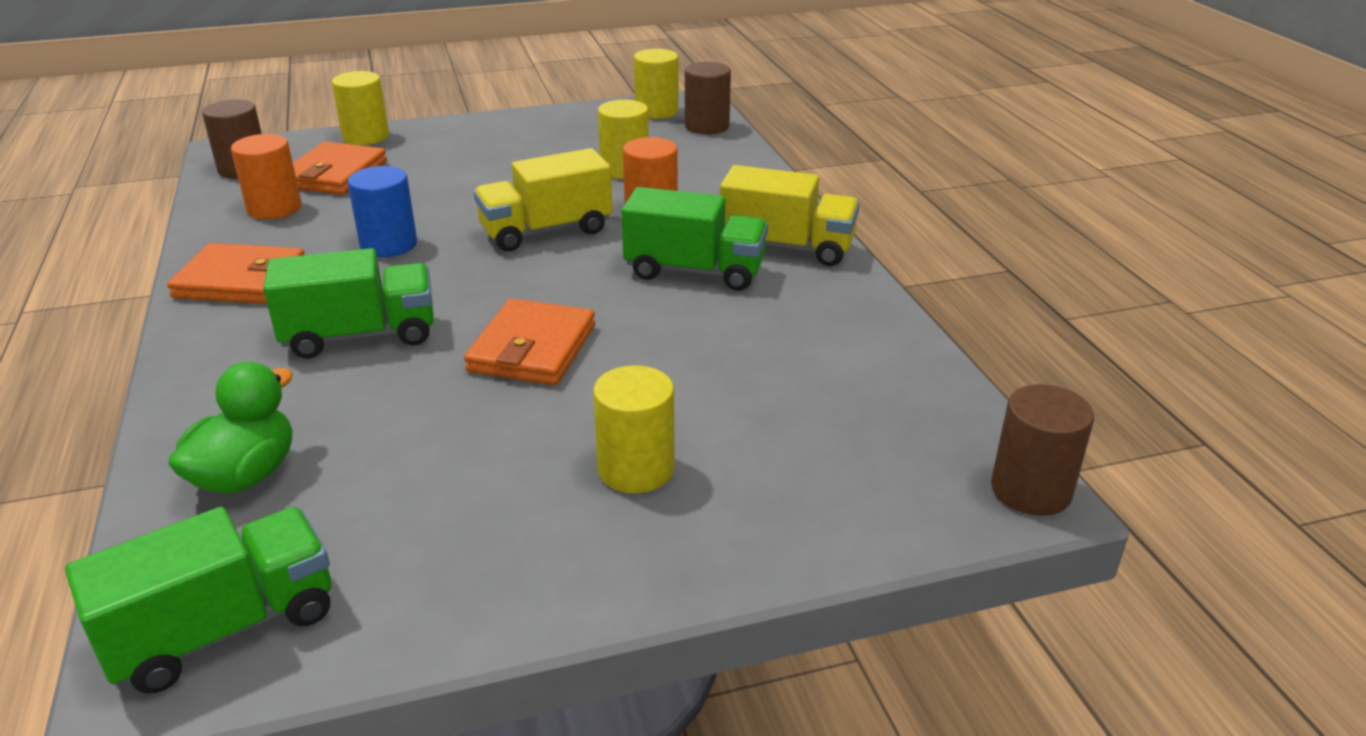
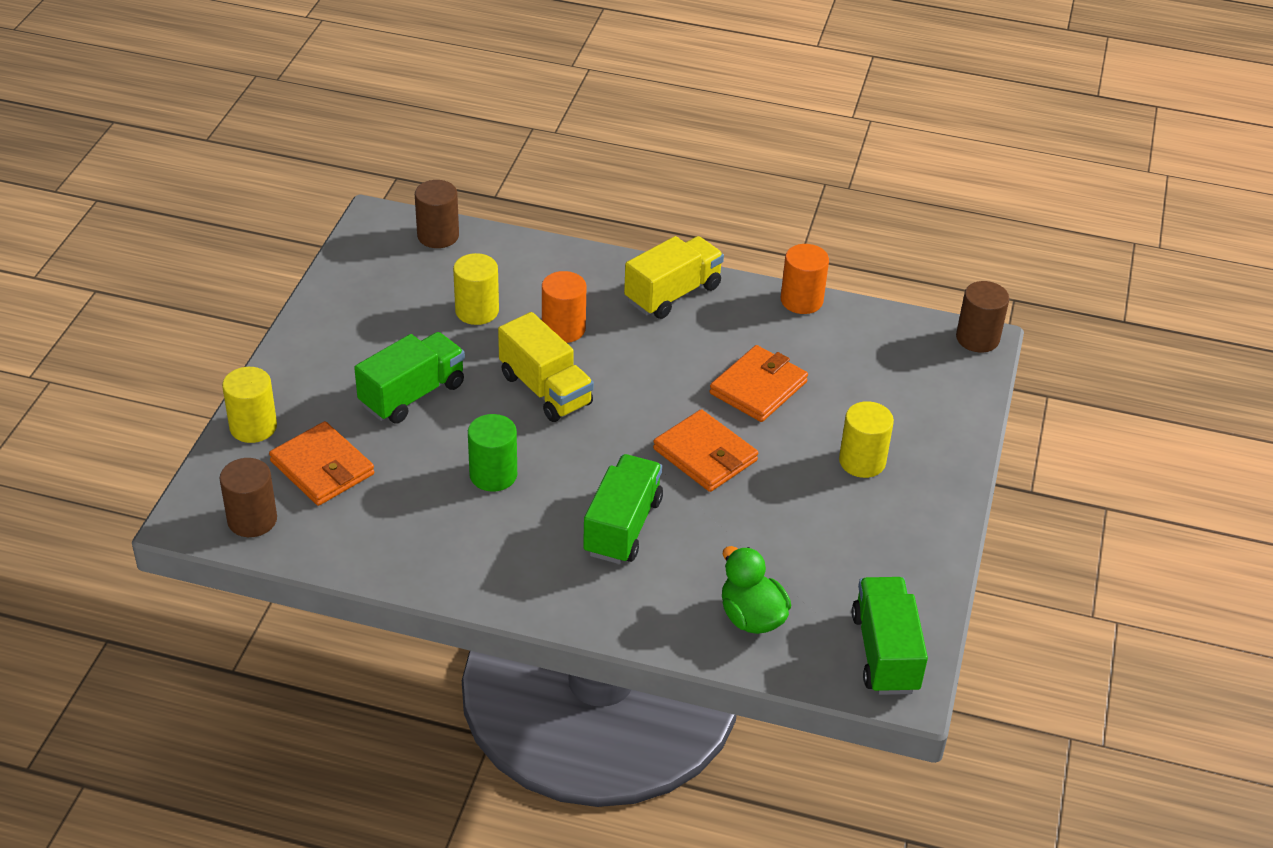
camera: 60 degrees left, 10 degrees up
(241, 280) = (483, 567): orange wallet -> orange wallet (758, 387)
(274, 208) = (361, 520): orange cylinder -> orange cylinder (801, 300)
(389, 245) = (493, 475): blue cylinder -> green cylinder
(546, 231) = (545, 390): yellow truck -> yellow truck turned 45 degrees counterclockwise
(656, 111) = (378, 247): yellow cylinder -> none
(695, 271) = (668, 347): green truck -> green truck (412, 395)

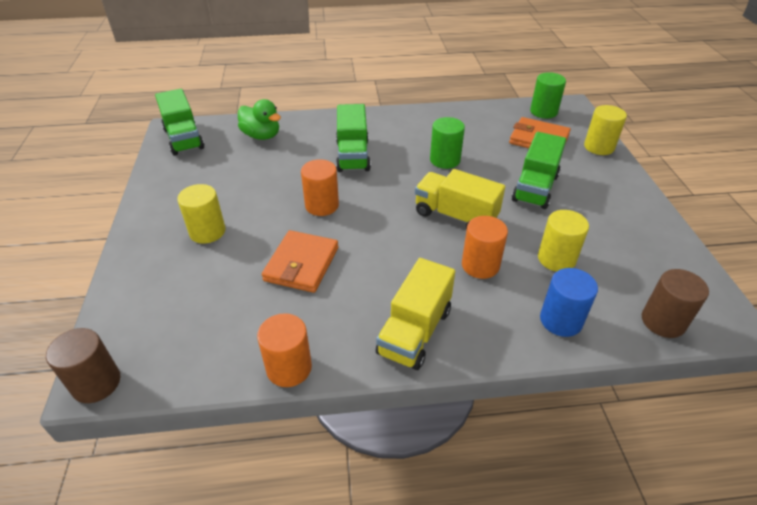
camera: 160 degrees right, 0 degrees up
(252, 520) = (543, 112): brown cylinder -> green cylinder
(529, 263) = (561, 320): none -> blue cylinder
(705, 455) = (322, 205): orange wallet -> orange cylinder

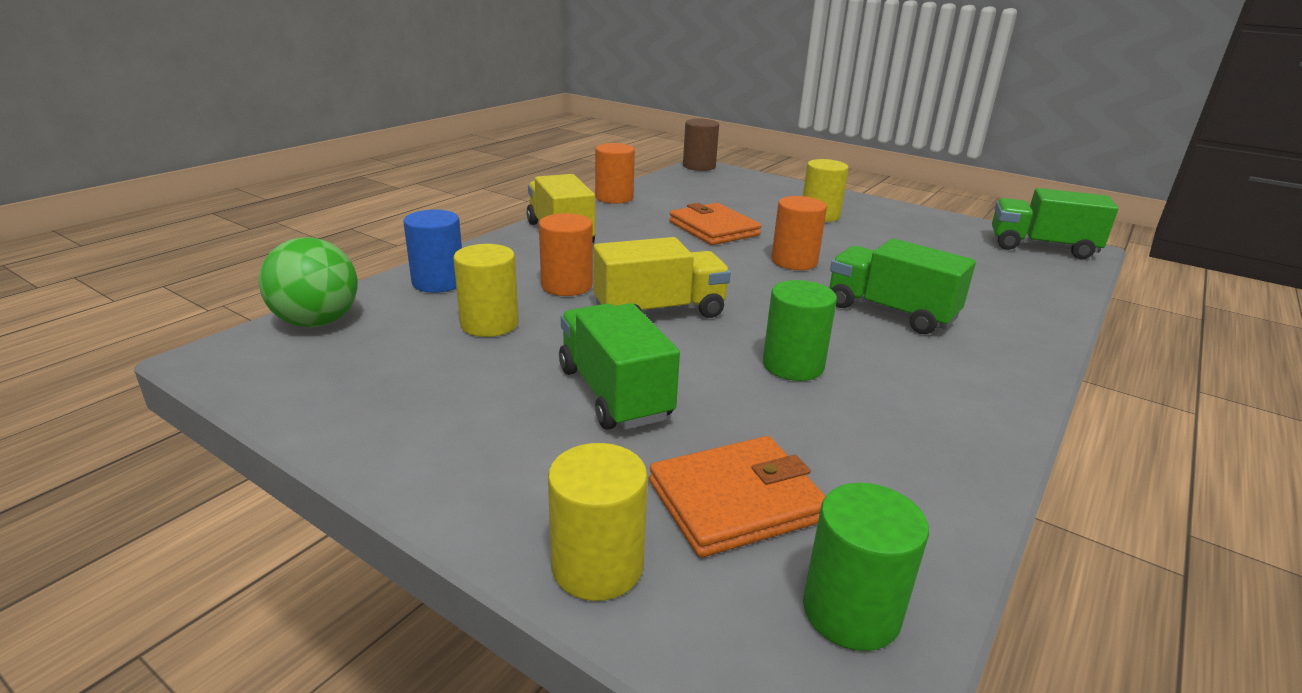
camera: 130 degrees right, 15 degrees down
(261, 136) = (1012, 282): green duck -> none
(663, 321) = (317, 322): brown cylinder -> green ball

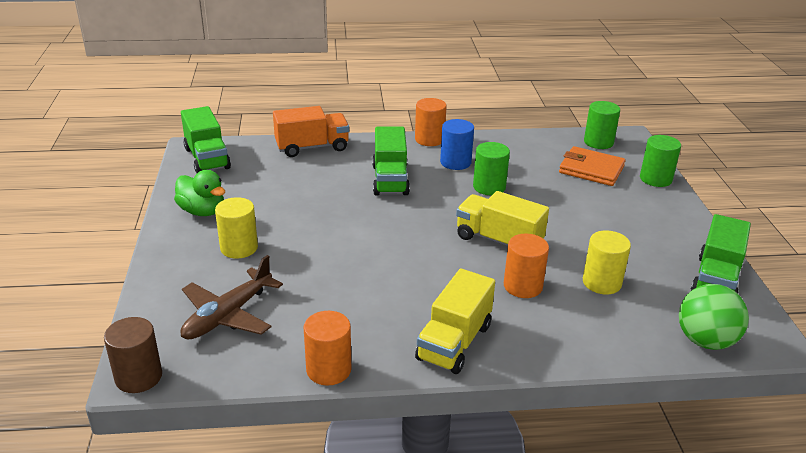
camera: 130 degrees left, 5 degrees up
(438, 282) = (602, 337): blue cylinder -> blue cylinder (455, 162)
(597, 566) = (655, 179): yellow cylinder -> green cylinder
(614, 393) = (584, 216): green truck -> green truck (715, 279)
(713, 229) = (338, 280): orange wallet -> none
(726, 193) = (228, 315): none -> brown plane
(794, 261) = (358, 227): orange cylinder -> orange cylinder (429, 139)
(907, 220) = (202, 211): none -> green duck
(1040, 302) = (312, 147): none -> orange truck

